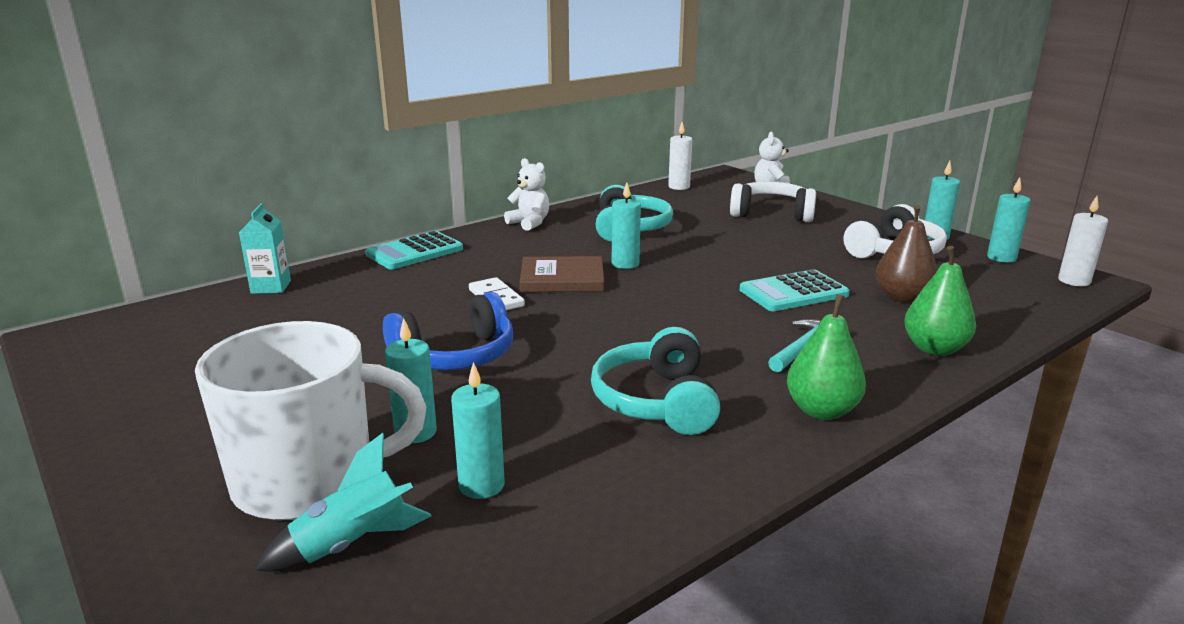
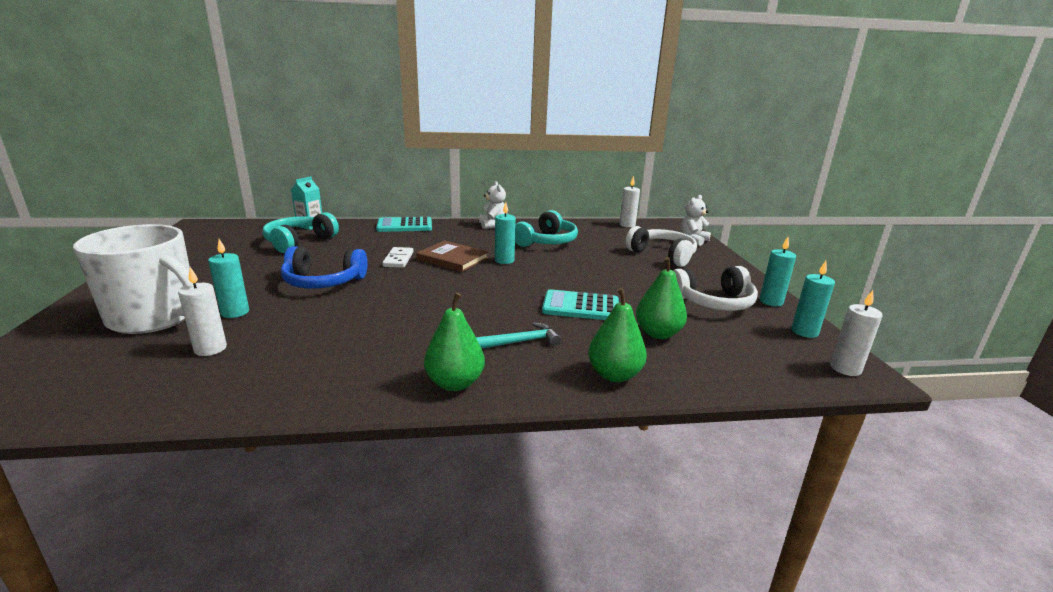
camera: 30 degrees right, 0 degrees up
(352, 544) = (114, 352): turquoise rocket -> none
(481, 485) = (210, 349): turquoise candle -> white candle
(657, 401) = (372, 340): turquoise headphones -> turquoise headphones (299, 242)
(902, 297) = (657, 333): brown pear -> green pear

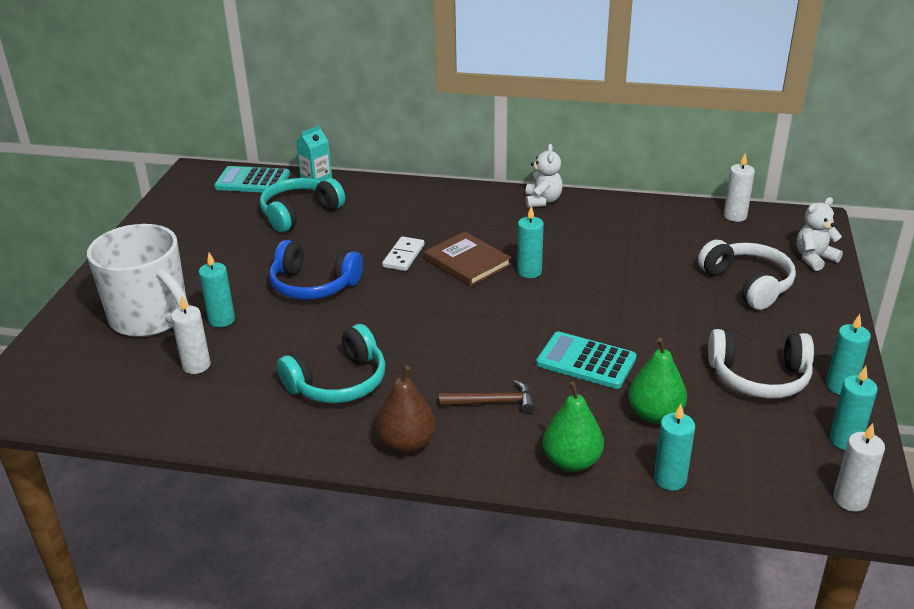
camera: 20 degrees right, 10 degrees up
(404, 226) = (429, 192): turquoise calculator -> turquoise calculator (252, 181)
(455, 383) = (407, 444): green pear -> brown pear
(520, 342) = (493, 402): turquoise hammer -> brown hammer
(546, 241) = (600, 241): turquoise headphones -> turquoise headphones (338, 382)
(703, 375) = (670, 479): none -> turquoise candle

